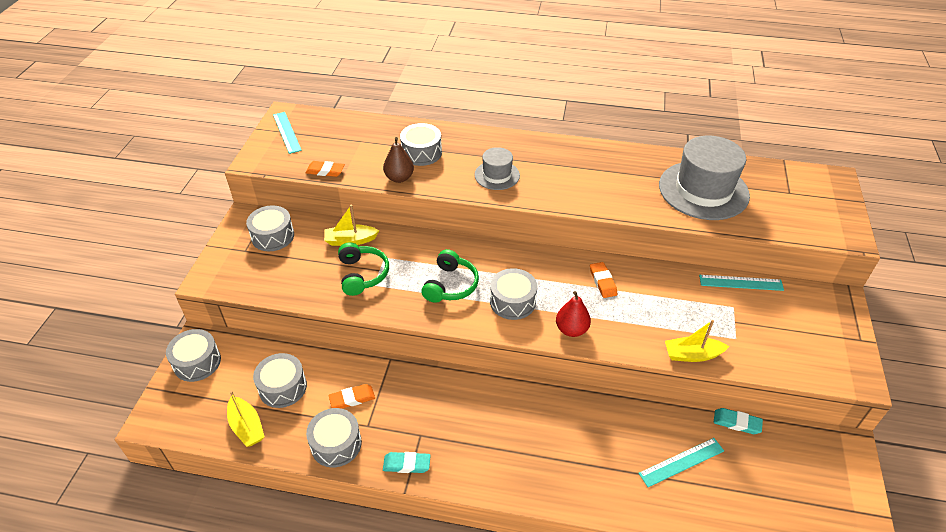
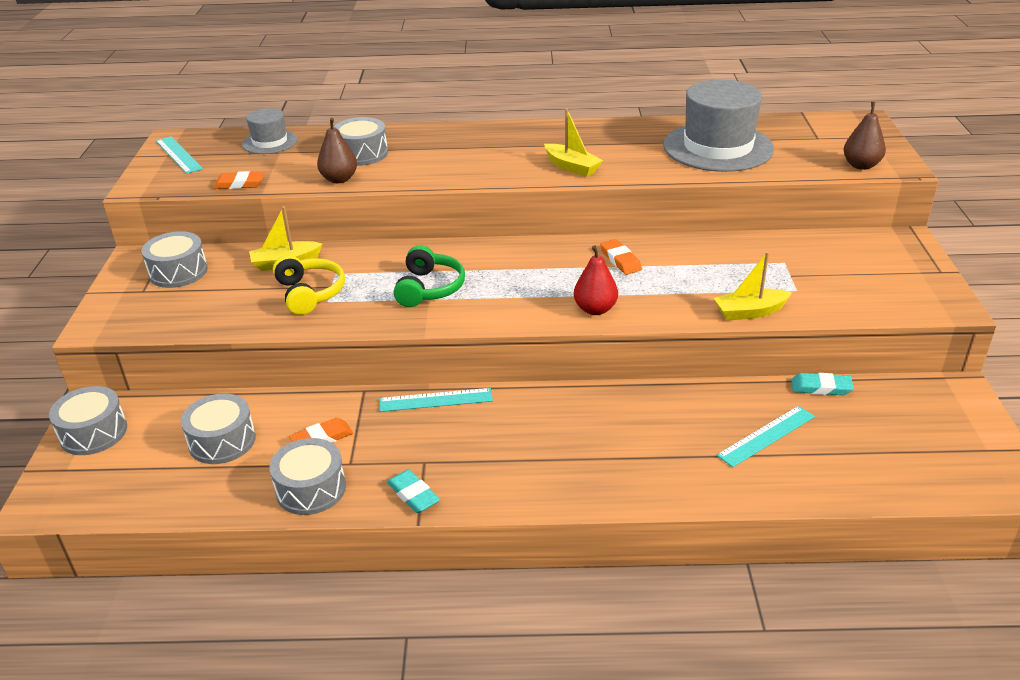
camera: 10 degrees left, 10 degrees down
(247, 427) = (180, 490): yellow boat -> yellow boat (572, 167)
(362, 274) = (310, 293): green headphones -> yellow headphones
(406, 464) = (413, 494): turquoise eraser -> turquoise eraser turned 60 degrees clockwise
(497, 175) = (463, 163): grey hat -> grey hat (270, 142)
(512, 302) = (513, 293): grey drum -> none
(741, 283) = (786, 239): turquoise ruler -> turquoise ruler (435, 400)
(818, 231) = (861, 165): none -> brown pear

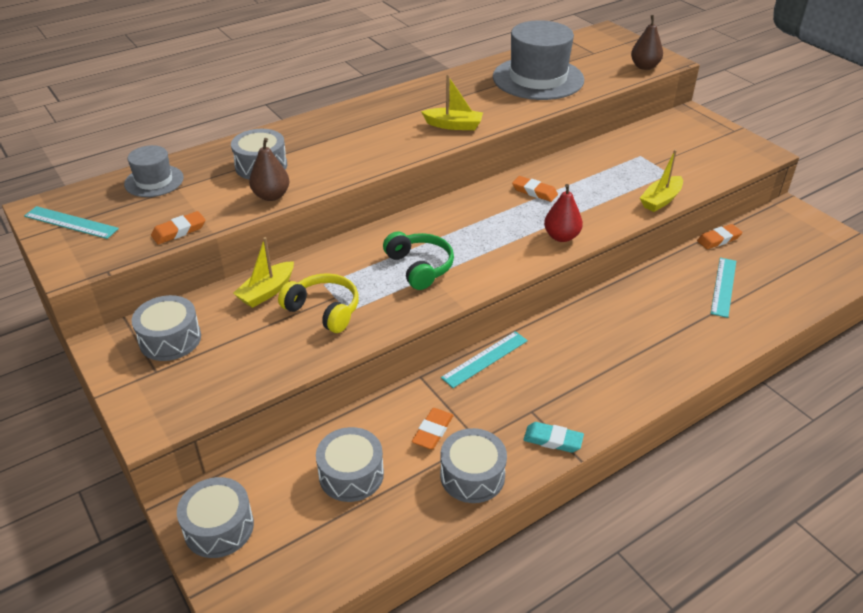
camera: 35 degrees left, 5 degrees up
(821, 387) = (718, 239): turquoise eraser -> orange eraser

